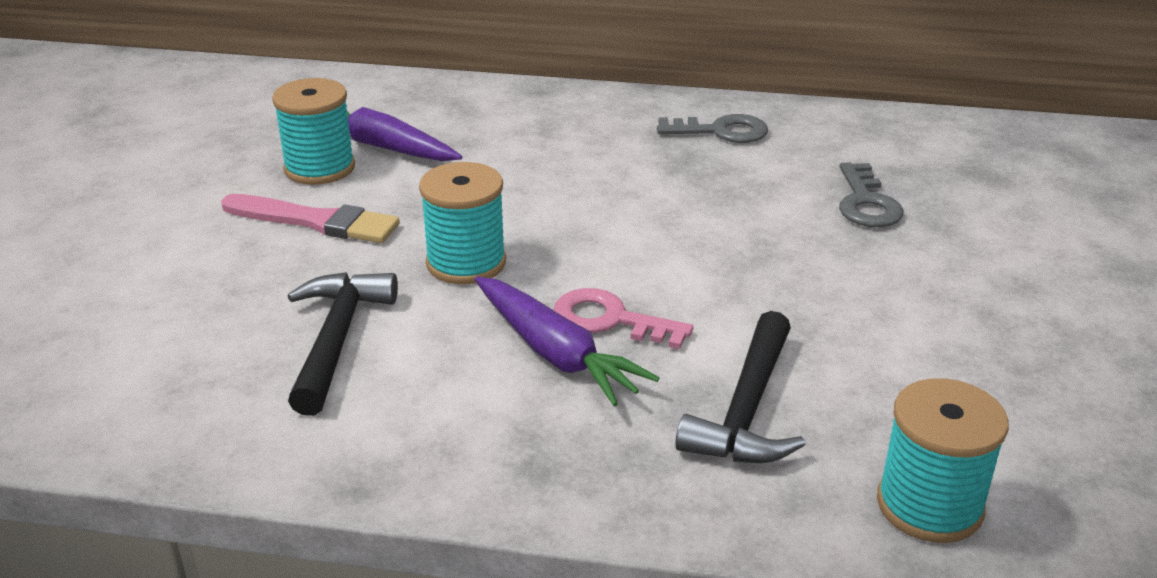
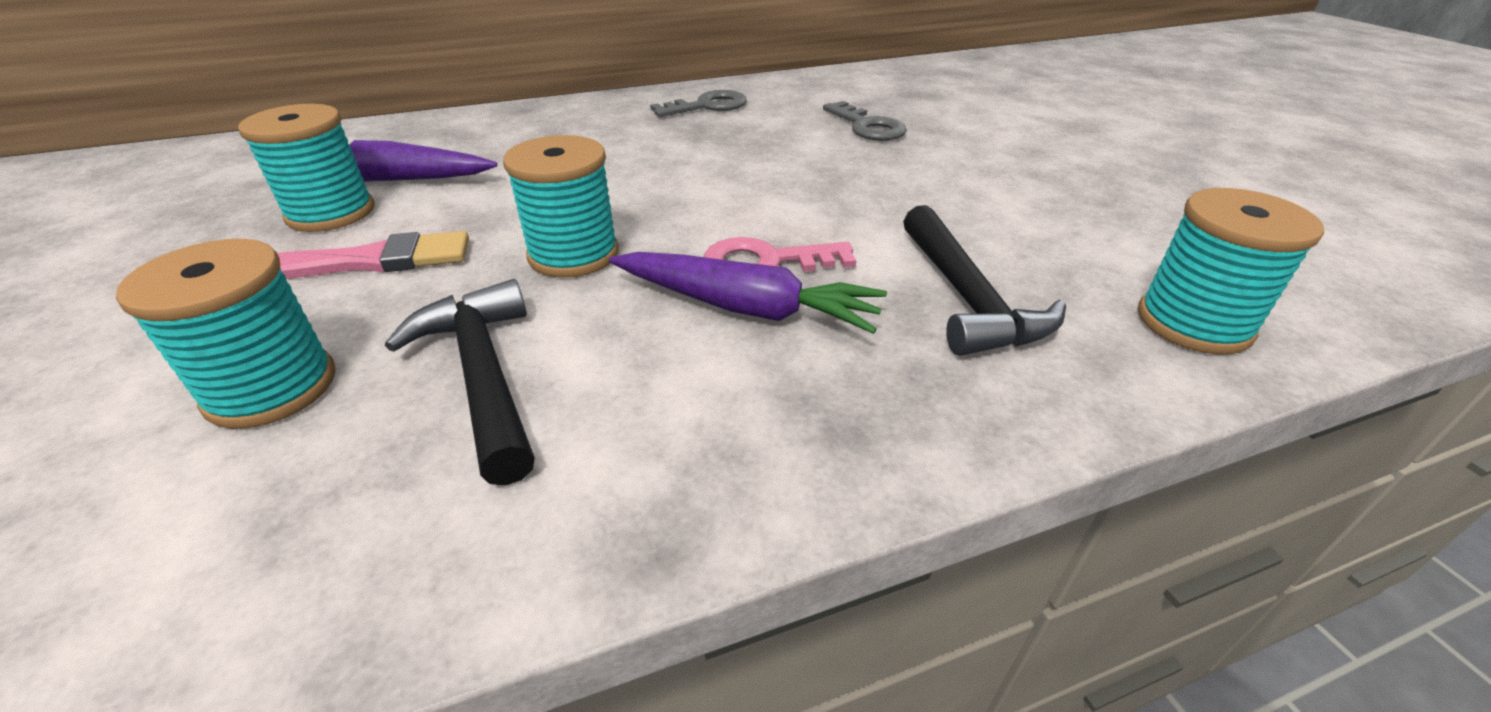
camera: 30 degrees left, 5 degrees up
(213, 302) = (272, 388): none -> turquoise spool

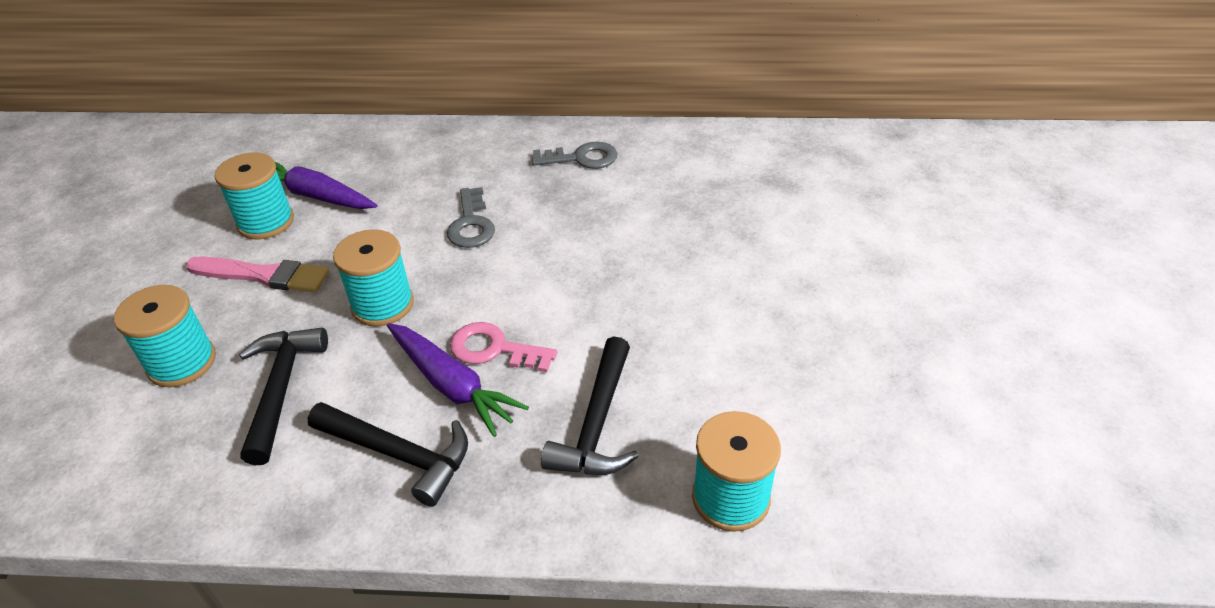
camera: 25 degrees right, 5 degrees up
(741, 400) = (398, 454): none -> black hammer
(867, 126) = (691, 218): grey key -> grey key (471, 224)

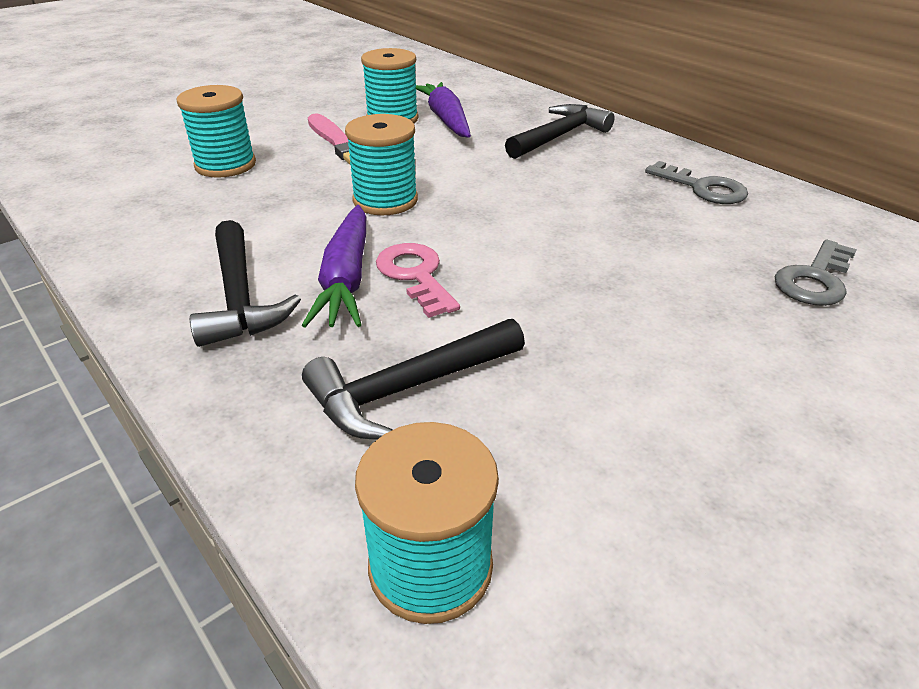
camera: 45 degrees right, 5 degrees down
(281, 389) = (246, 211): black hammer -> black hammer (559, 136)
(471, 224) = (530, 186): grey key -> grey key (815, 279)

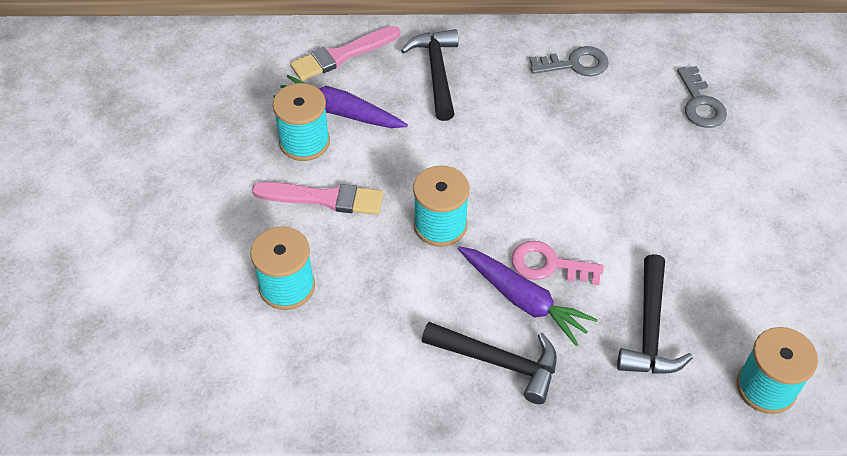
camera: 50 degrees left, 15 degrees up
(505, 100) = (342, 55): none -> pink brush

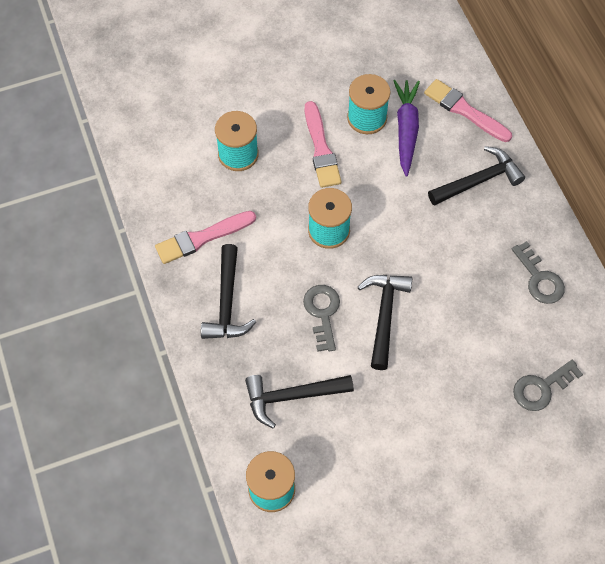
camera: 70 degrees right, 10 degrees up
(393, 363) = (202, 238): none -> pink brush
(523, 299) = (285, 304): purple carrot -> none
(549, 265) = (322, 313): pink key -> grey key
(573, 207) = (384, 316): none -> black hammer

